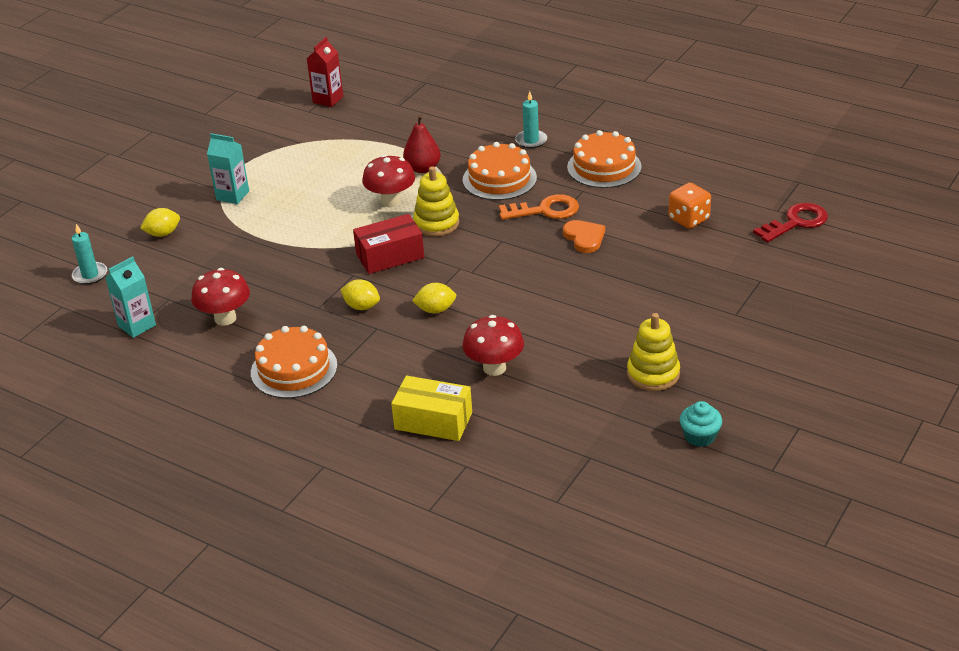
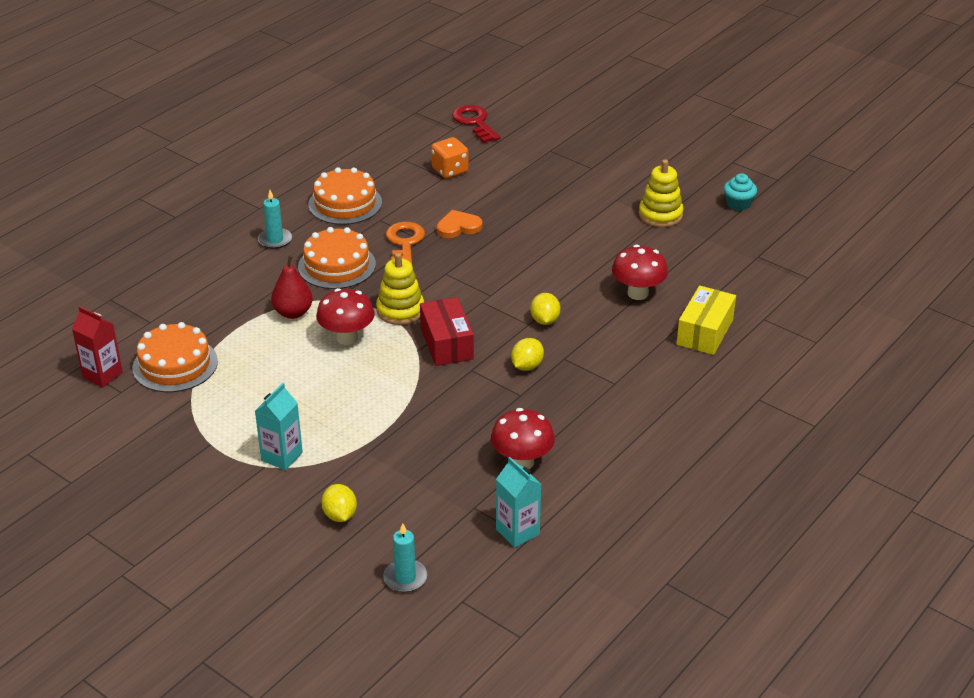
camera: 85 degrees left, 0 degrees up
(294, 369) = (617, 414): orange cake -> orange cake (175, 364)

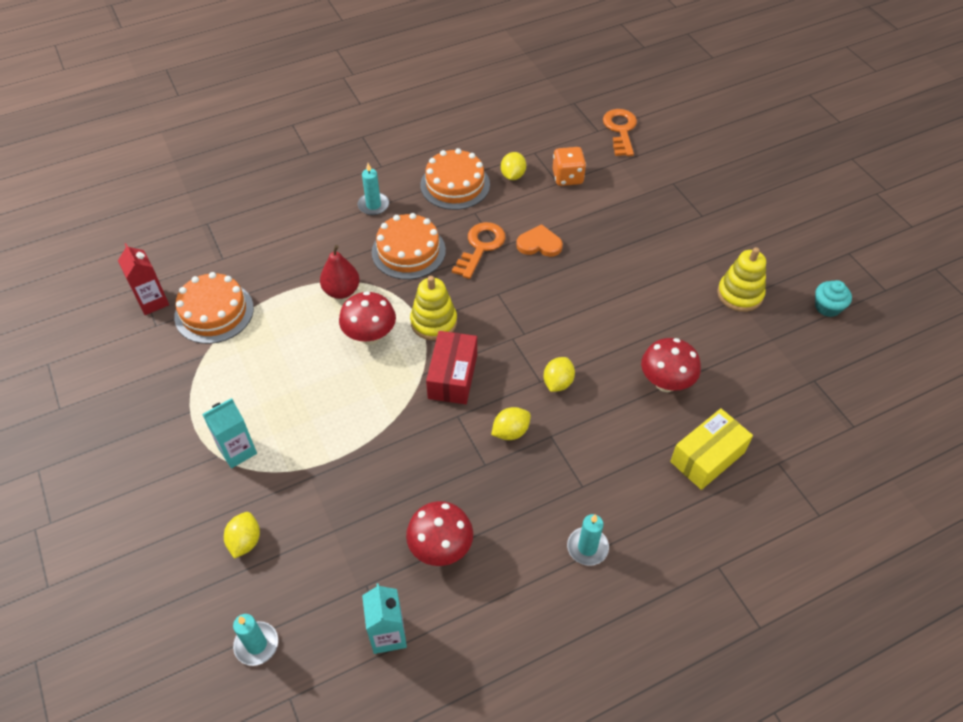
camera: 25 degrees right, 15 degrees up
(396, 182) = (513, 175): none -> yellow lemon
(474, 122) = (620, 130): red key -> orange key
(646, 421) = (587, 547): none -> turquoise candle

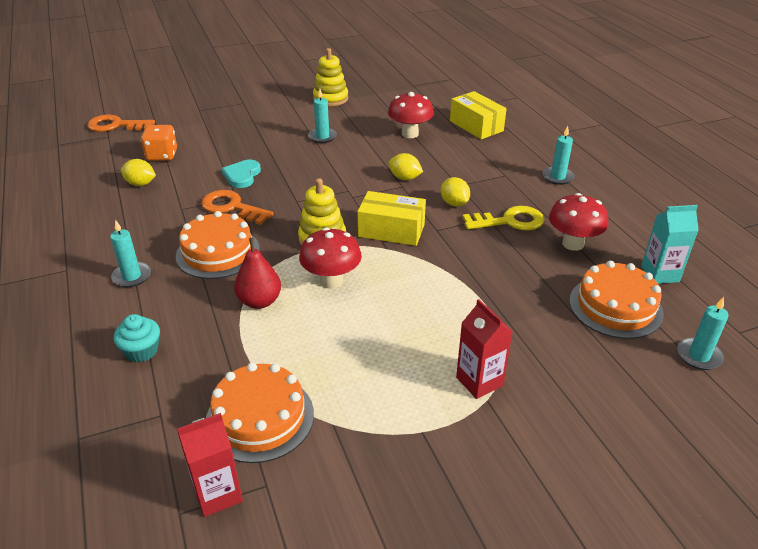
camera: 85 degrees left, 15 degrees down
(237, 451) = (479, 381): turquoise carton -> red carton
(245, 541) = (592, 369): yellow lemon -> none
(453, 376) = (391, 230): red box -> yellow box
(455, 185) = (132, 218): orange cake -> orange cake (615, 306)
(480, 486) = (510, 221): none -> yellow key
(539, 244) = (242, 176): orange heart -> turquoise heart
(637, 298) = (322, 137): none -> turquoise candle
(827, 307) = (351, 73): turquoise cupcake -> turquoise cupcake (142, 351)

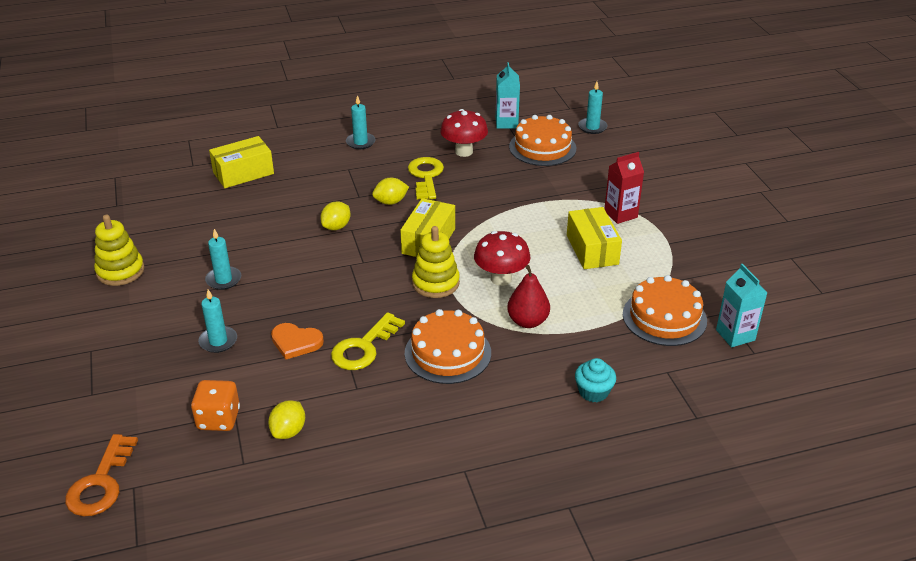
camera: 85 degrees left, 0 degrees up
(132, 276) = (482, 413): turquoise candle -> turquoise candle (218, 341)
(218, 494) = (735, 335): red carton -> turquoise carton
(231, 207) = (363, 347): orange key -> yellow key
(242, 176) = (296, 342): turquoise heart -> orange heart
(394, 352) = (592, 249): none -> yellow box
(410, 134) = (243, 217): red mushroom -> none

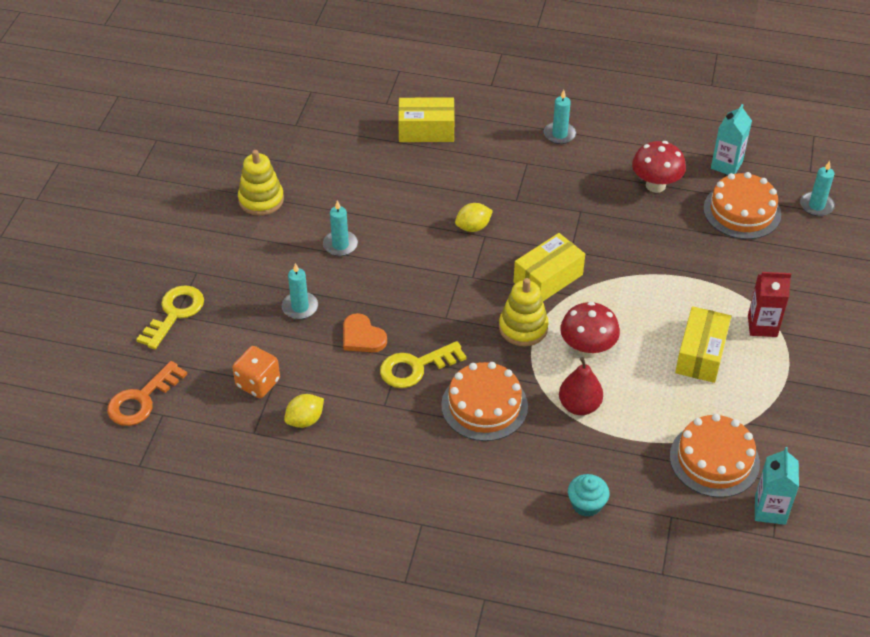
camera: 30 degrees right, 10 degrees up
(391, 202) = (542, 218): yellow lemon -> none
(426, 176) = (596, 201): yellow key -> yellow key (175, 313)

